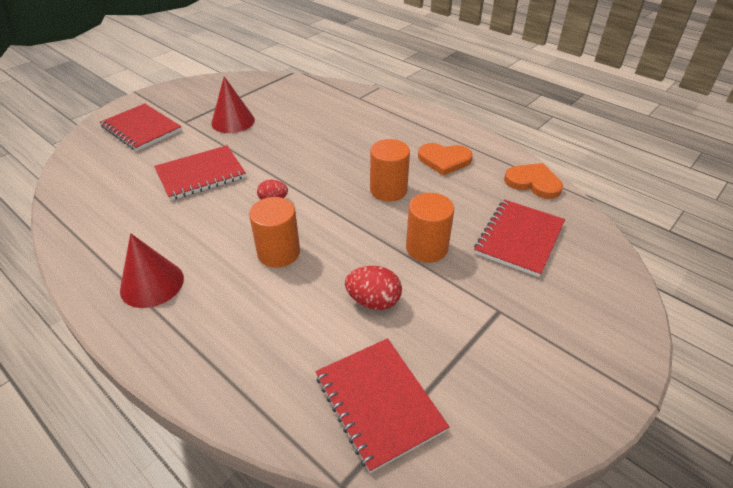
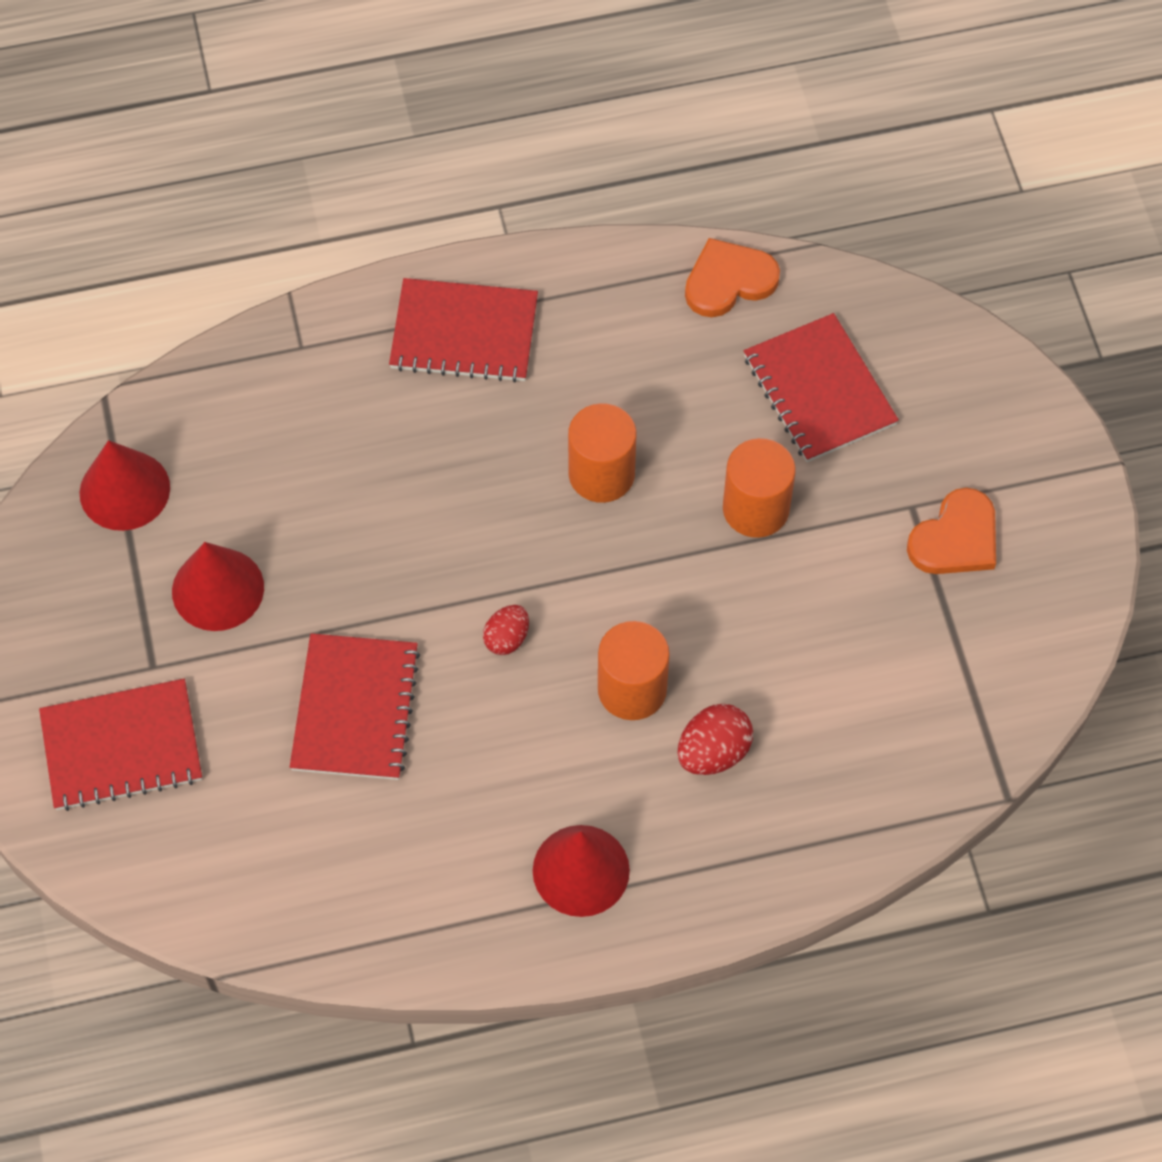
camera: 55 degrees left, 20 degrees up
(259, 88) = (124, 490): none -> red cone
(373, 301) = (801, 629): red egg -> red egg (713, 752)
(379, 402) = (943, 711): red notebook -> red notebook (464, 333)
(444, 160) = (588, 351): orange heart -> orange heart (956, 538)

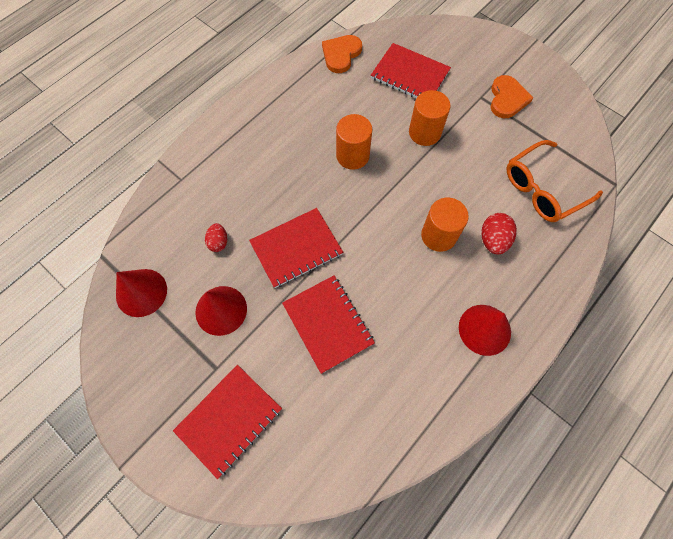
camera: 35 degrees left, 5 degrees up
(464, 333) = (249, 133): red notebook -> red notebook (296, 248)
(507, 638) = (369, 248): red egg -> red egg (218, 242)
(873, 727) = (543, 189): none -> orange glasses

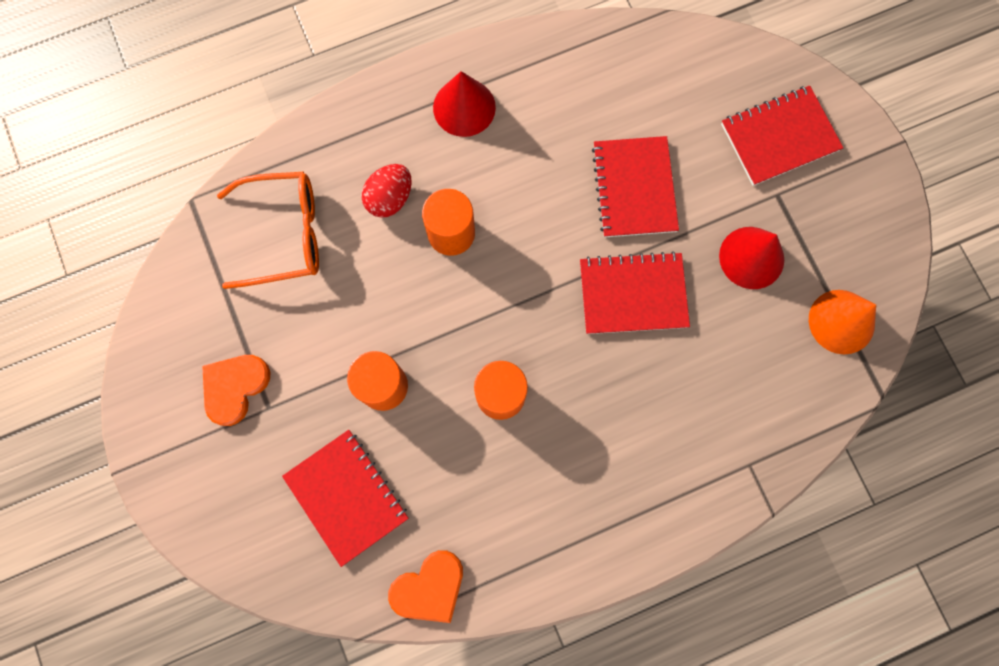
camera: 155 degrees left, 10 degrees up
(141, 292) = (841, 321): red cone -> orange cone
(218, 242) = (727, 346): red egg -> none

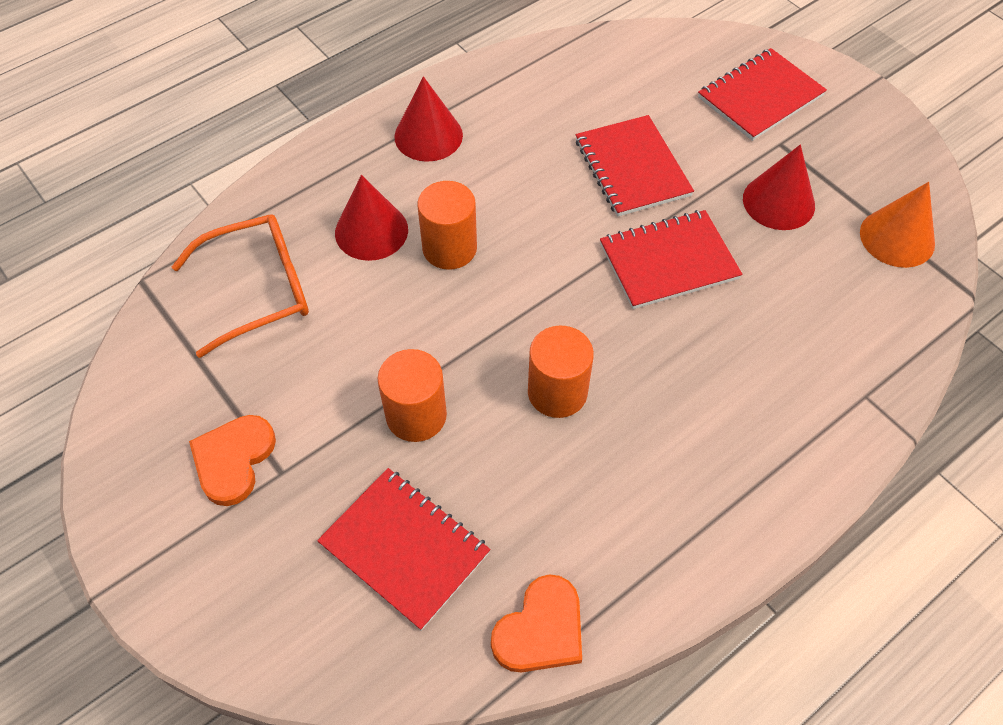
camera: 15 degrees left, 20 degrees down
(390, 198) = (371, 231): red egg -> red cone

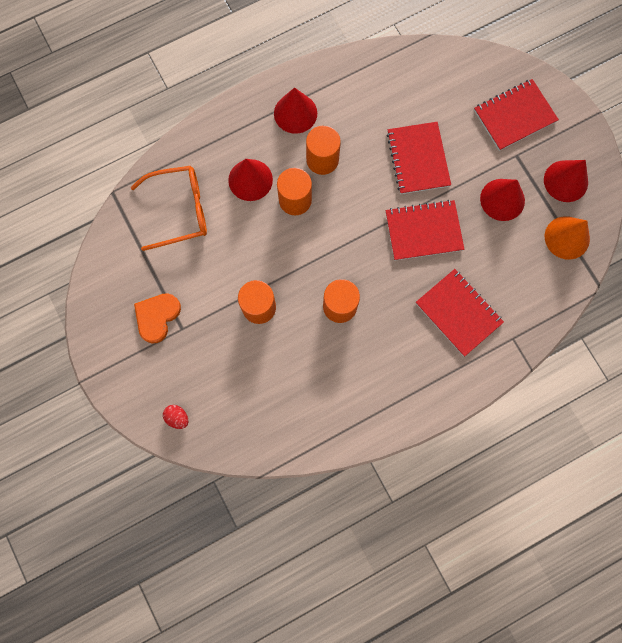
camera: 10 degrees right, 20 degrees up
(289, 632) = (177, 417): none -> red egg
(404, 548) = (241, 383): red notebook -> red notebook (458, 313)
(483, 189) = (322, 160): none -> orange cylinder
(541, 629) = (304, 438): orange heart -> none
(866, 165) = (565, 181): none -> red cone

